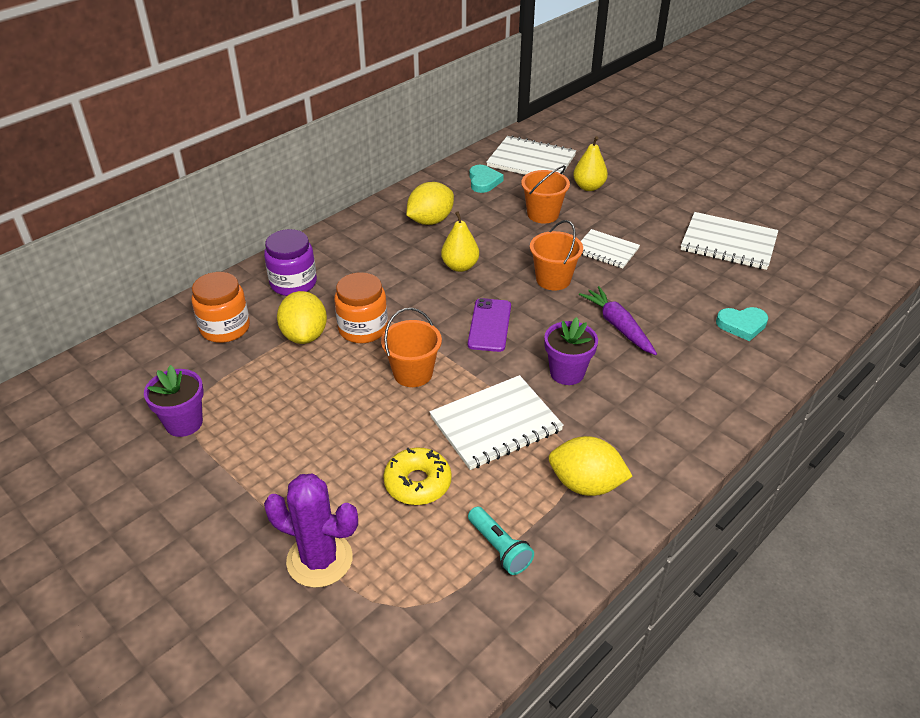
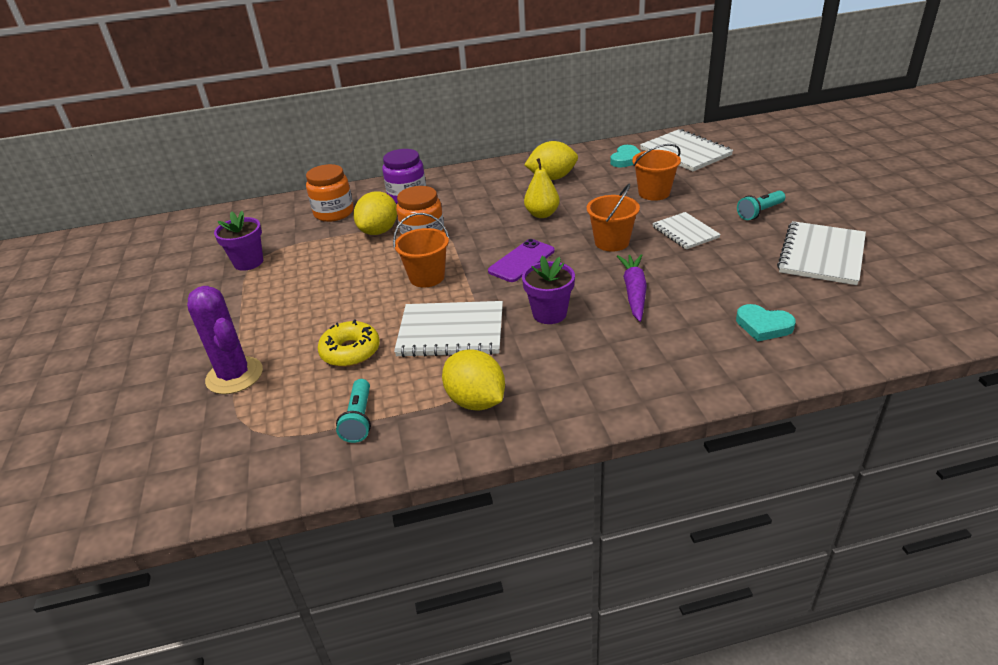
camera: 35 degrees right, 5 degrees down
(588, 187) = (720, 181): yellow pear -> none
(648, 212) = (760, 212): none -> turquoise flashlight
(728, 243) = (821, 255): white notebook -> white notebook turned 60 degrees clockwise

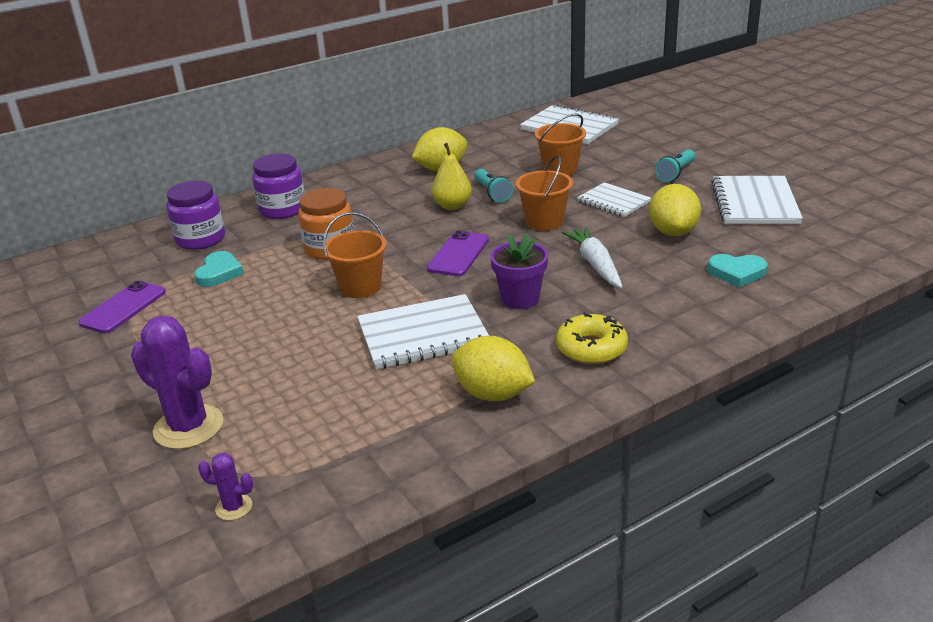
camera: 20 degrees left, 5 degrees down
(225, 455) = (234, 507): none -> purple cactus
(248, 262) = (123, 307): purple flower pot -> purple phone
(334, 213) = (201, 239): orange jar -> purple jar
(350, 351) = (318, 375): yellow donut -> yellow donut (591, 348)
(359, 419) = (373, 438): turquoise flashlight -> turquoise flashlight (492, 193)
(379, 231) = (271, 250): yellow lemon -> yellow lemon (673, 232)
(626, 159) = (511, 141): turquoise heart -> turquoise heart (219, 273)
(634, 292) = (595, 264): purple carrot -> white carrot

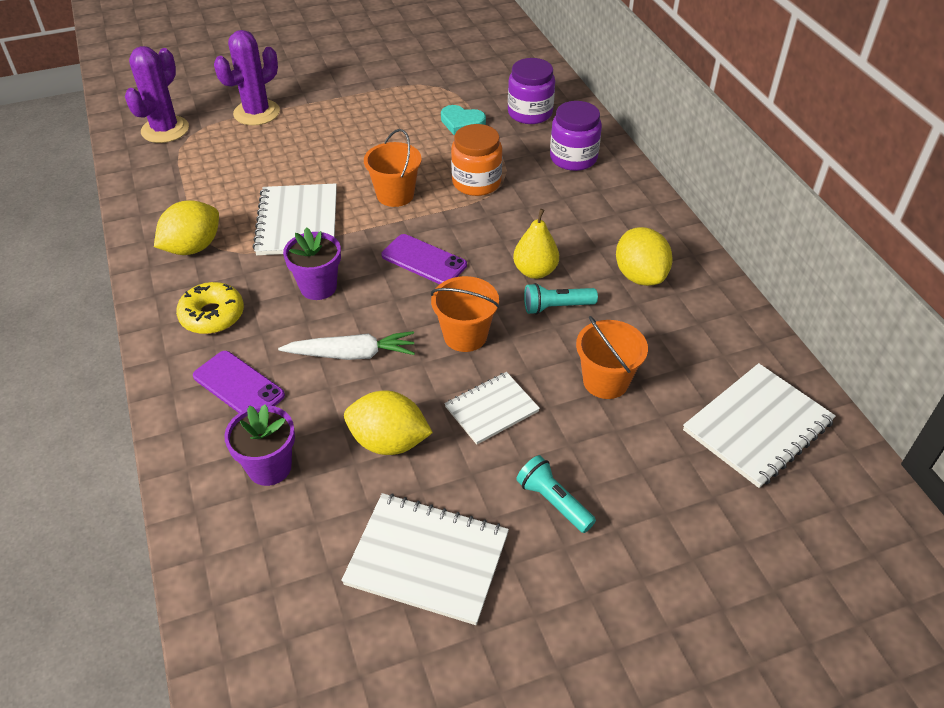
camera: 100 degrees right, 15 degrees up
(123, 307) = (429, 81): purple phone -> purple phone (239, 386)
(234, 507) = (165, 130): purple cactus -> purple cactus, size x2.10
(737, 273) = (269, 467): turquoise heart -> purple flower pot

